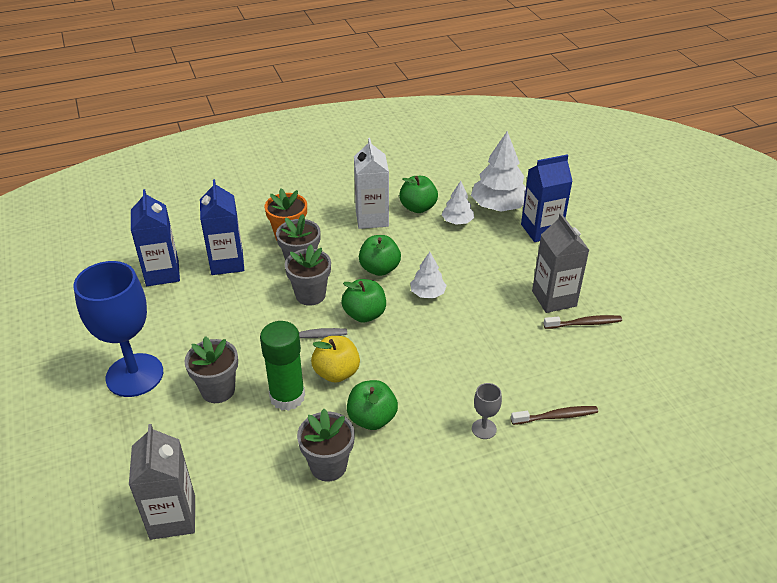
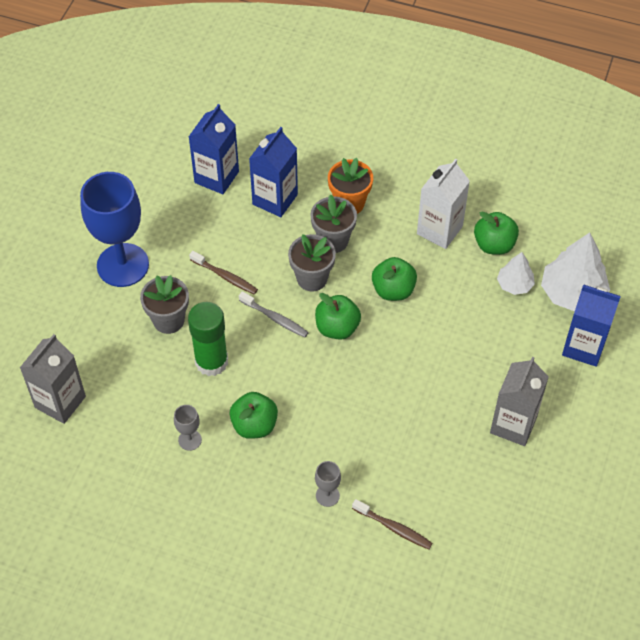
camera: 40 degrees right, 15 degrees up
(328, 466) = (190, 440): grey flower pot -> grey goblet
(336, 373) = (265, 367): yellow apple -> none
(427, 293) = (409, 343): white tree -> none
(584, 323) = (512, 467): brown toothbrush -> brown toothbrush (225, 276)

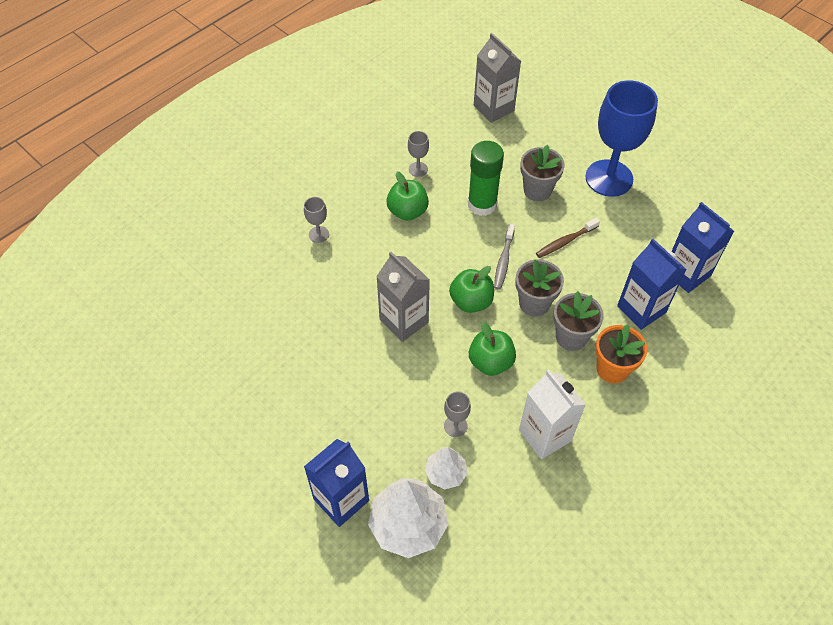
camera: 115 degrees right, 0 degrees up
(275, 318) = (503, 261): grey toothbrush -> grey toothbrush turned 45 degrees counterclockwise
(394, 528) = (264, 265): brown toothbrush -> none
(469, 293) = (455, 426): none -> grey goblet
(494, 245) = (504, 478): green apple -> none
(513, 424) = (298, 393): grey carton -> grey carton (404, 321)

